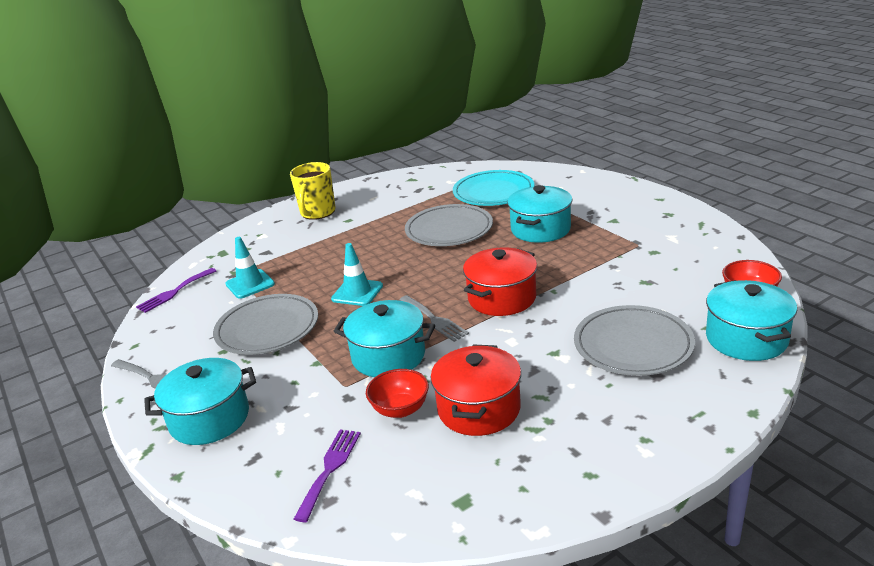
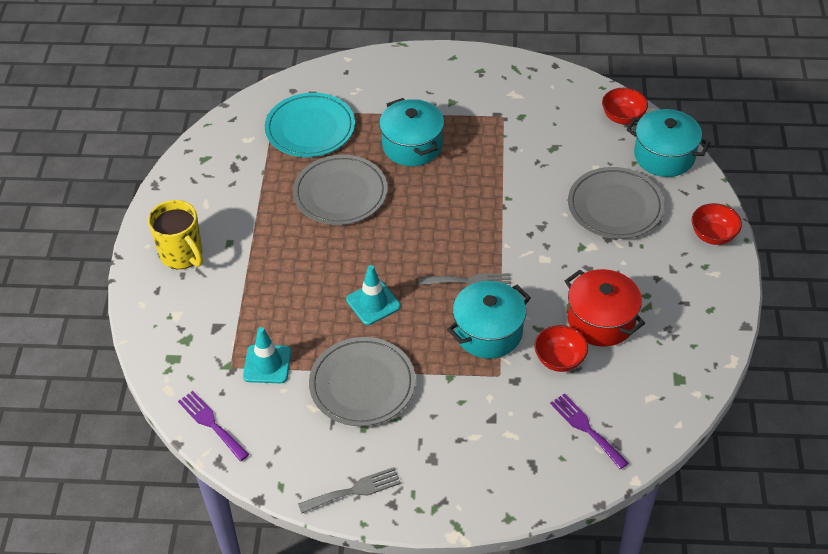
camera: 55 degrees left, 20 degrees up
(174, 292) = (211, 423): purple fork -> purple fork turned 150 degrees clockwise
(209, 419) = (456, 473): turquoise pot -> none
(502, 298) = (485, 229): red pot -> none
(696, 422) = (713, 235): none -> red bowl

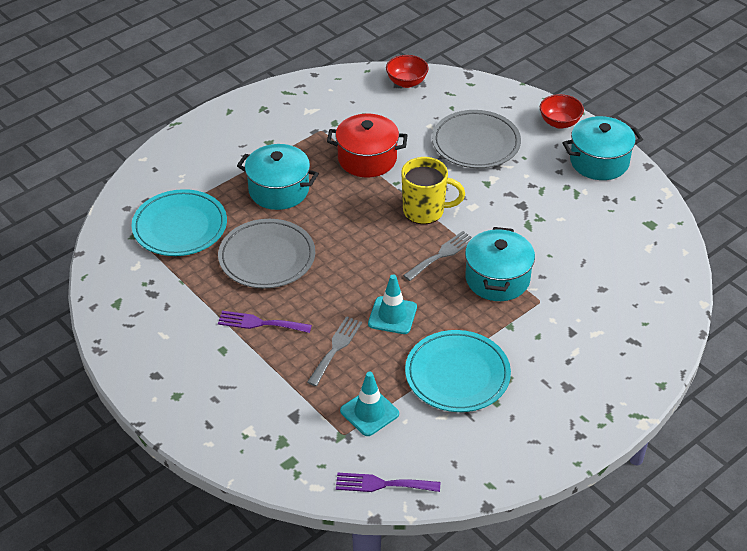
camera: 45 degrees left, 5 degrees down
(182, 255) = (195, 385): yellow mug -> yellow mug (425, 211)
(354, 490) = (543, 447): grey fork -> grey fork (335, 348)
(362, 385) = (457, 375): grey plate -> turquoise plate
(559, 359) = (565, 264): red bowl -> none
(586, 428) = (636, 294): purple fork -> purple fork (260, 323)
(601, 320) = (559, 221): red pot -> red pot (367, 159)
(664, 156) = (466, 91): turquoise pot -> turquoise pot (599, 161)

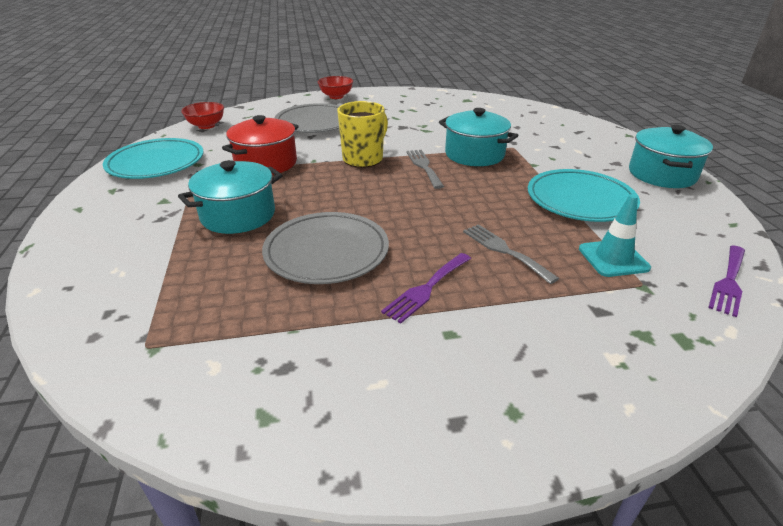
camera: 60 degrees left, 10 degrees down
(180, 227) = (196, 299): turquoise plate -> turquoise plate (156, 163)
(392, 315) = (480, 208): turquoise traffic cone -> none
(599, 161) = (390, 97): turquoise pot -> turquoise pot (661, 174)

